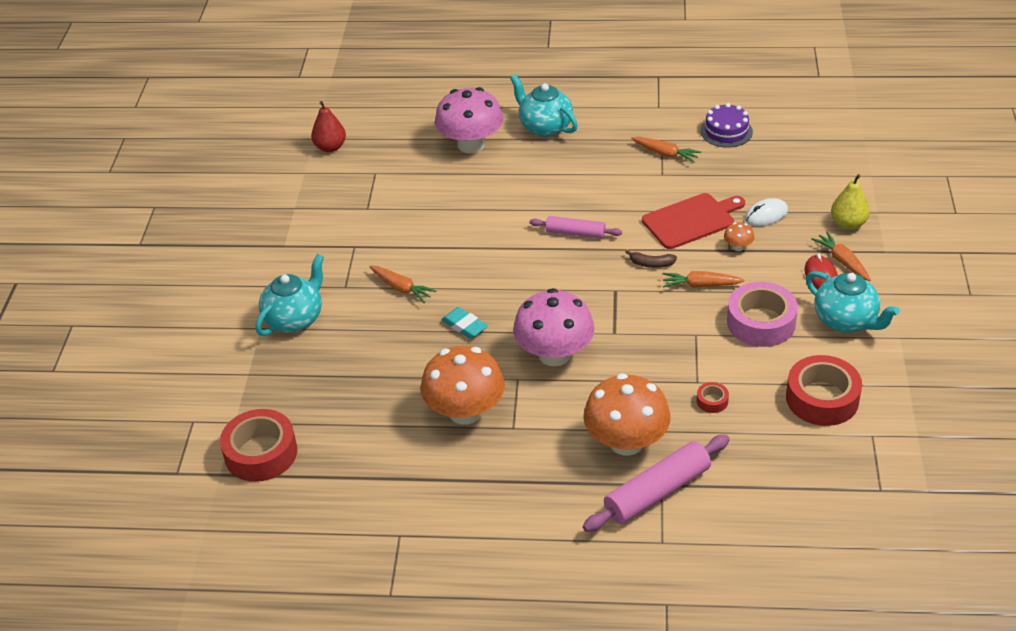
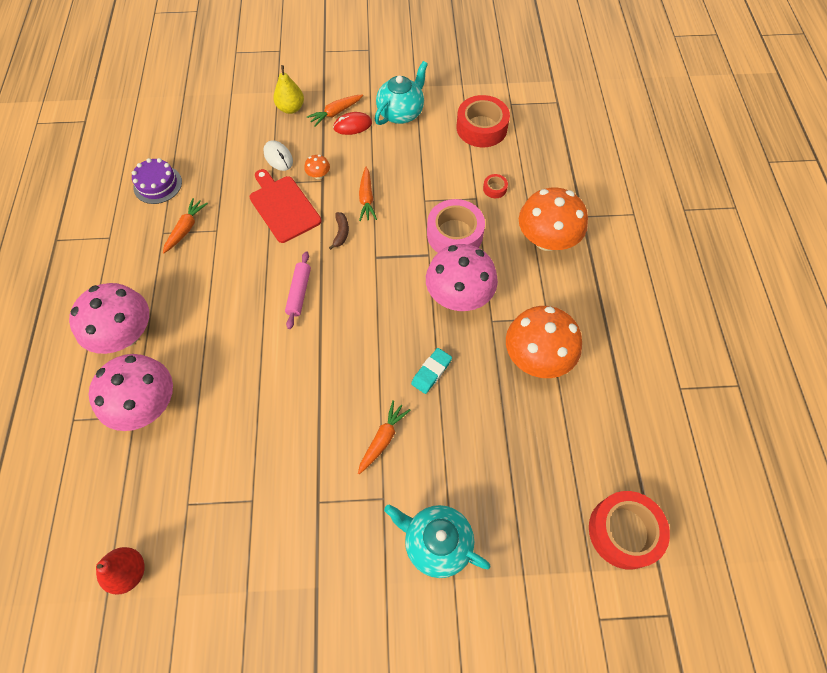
camera: 100 degrees left, 20 degrees up
(545, 127) = (125, 334): turquoise teapot -> pink mushroom
(657, 492) = (590, 218): pink rolling pin -> none
(761, 322) = (407, 160): pink tape -> pink tape (454, 234)

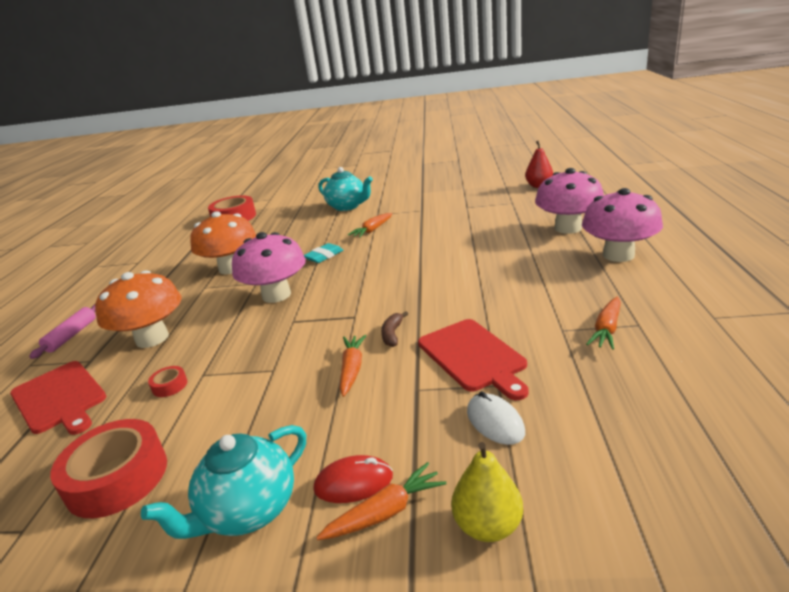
camera: 170 degrees left, 35 degrees down
(158, 184) = (693, 377): purple cake -> none
(299, 293) = (442, 288): pink rolling pin -> pink rolling pin (72, 335)
(318, 175) = (422, 396): orange mushroom -> none
(454, 234) = (253, 338): pink tape -> none
(571, 180) = (59, 398): none -> red cutting board

